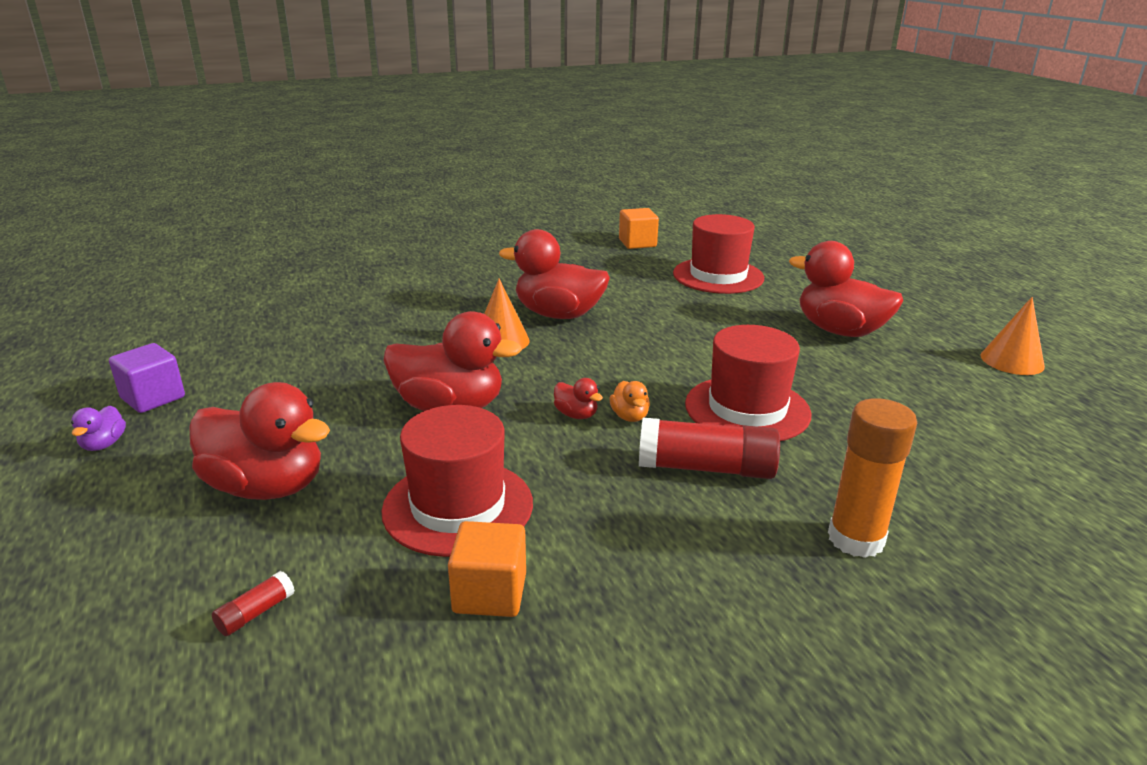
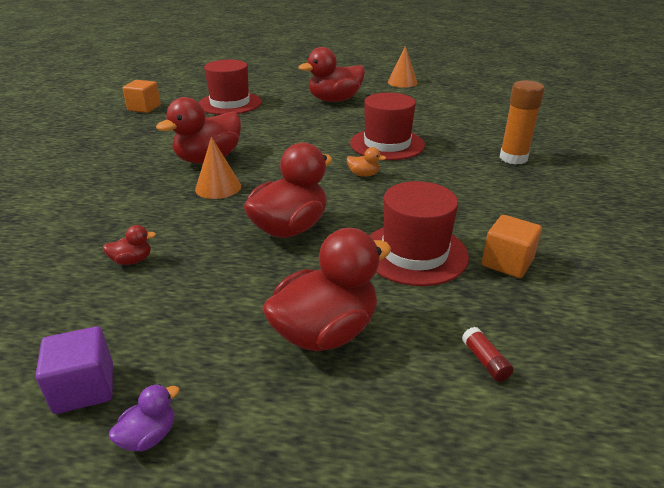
camera: 60 degrees left, 5 degrees up
(104, 444) = (149, 436): purple duck -> purple duck turned 75 degrees counterclockwise
(576, 415) = (345, 189): red duck -> red duck (132, 261)
(706, 468) = (433, 171): red glue stick -> none

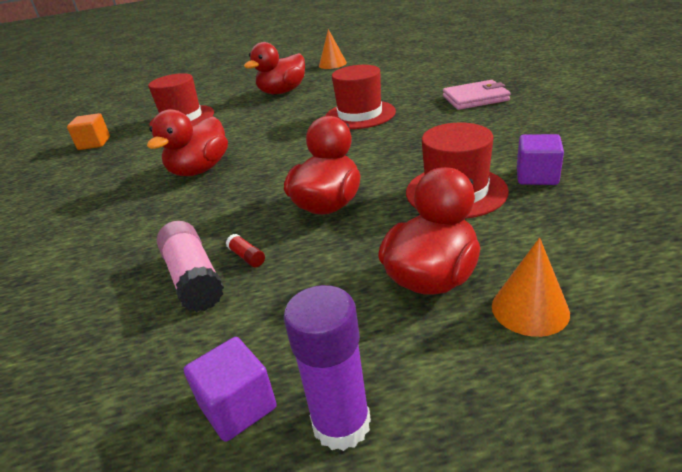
camera: 15 degrees left, 0 degrees up
(132, 261) = (194, 278): red duck -> pink glue stick
(149, 436) = (341, 424): purple duck -> purple glue stick
(218, 187) = (230, 191): orange cone -> orange cone (530, 309)
(363, 175) = (359, 143): orange duck -> none
(485, 361) = (583, 254): red glue stick -> red glue stick (247, 257)
(507, 263) = (537, 176): orange cube -> purple cube
(513, 158) = (475, 98): orange glue stick -> pink wallet

